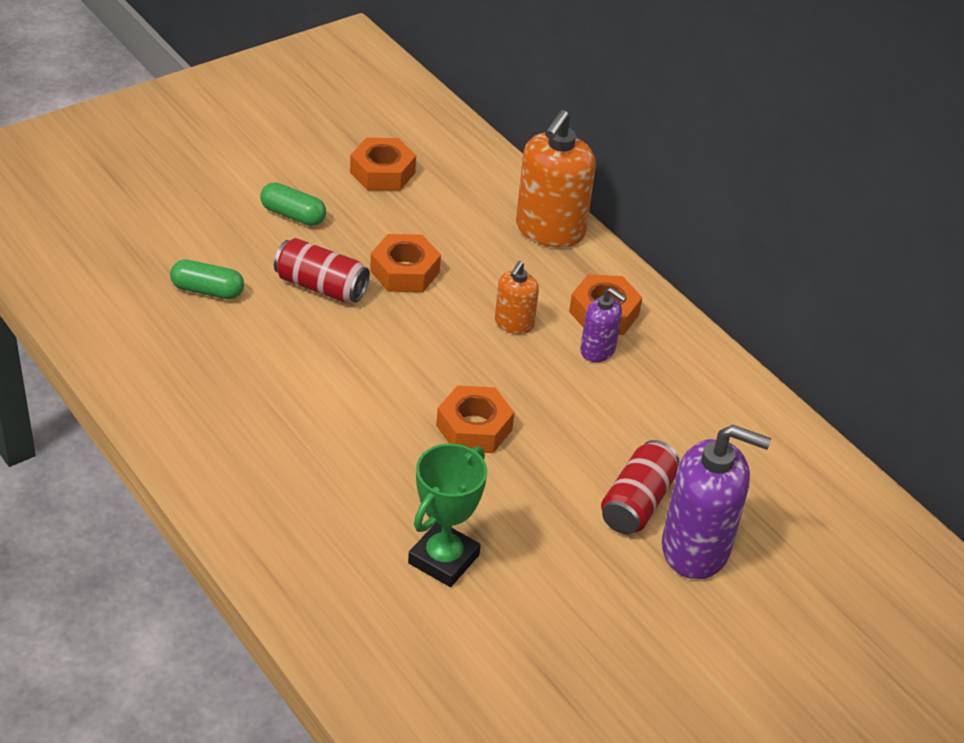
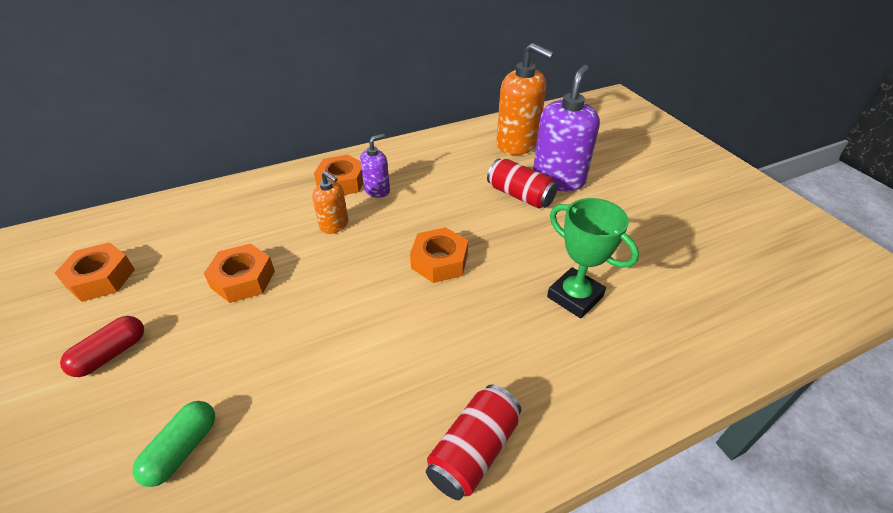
camera: 75 degrees left, 0 degrees up
(293, 215) = (111, 354): green capsule -> red capsule
(321, 286) = (231, 342): red can -> red can (474, 451)
(549, 230) = (242, 193): orange soap dispenser -> orange soap dispenser (517, 144)

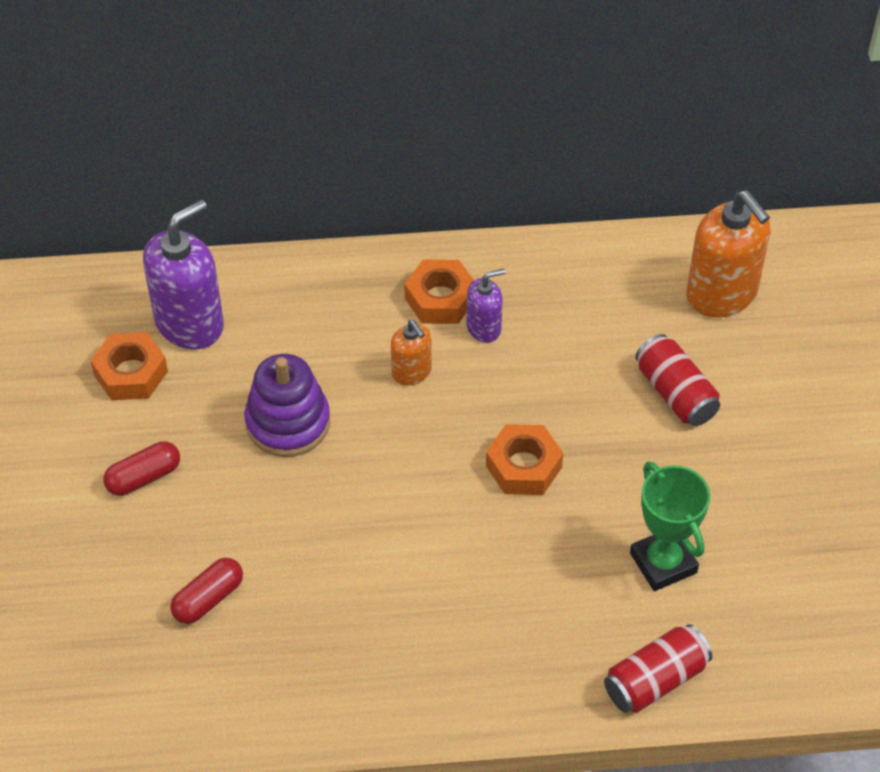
camera: 20 degrees right, 10 degrees up
(183, 449) = (208, 599): green capsule -> red capsule
(243, 279) = (288, 422): orange nut -> purple stacking toy
(474, 451) = (473, 687): red can -> red can (655, 680)
(558, 179) = (746, 380): purple soap dispenser -> purple soap dispenser (190, 323)

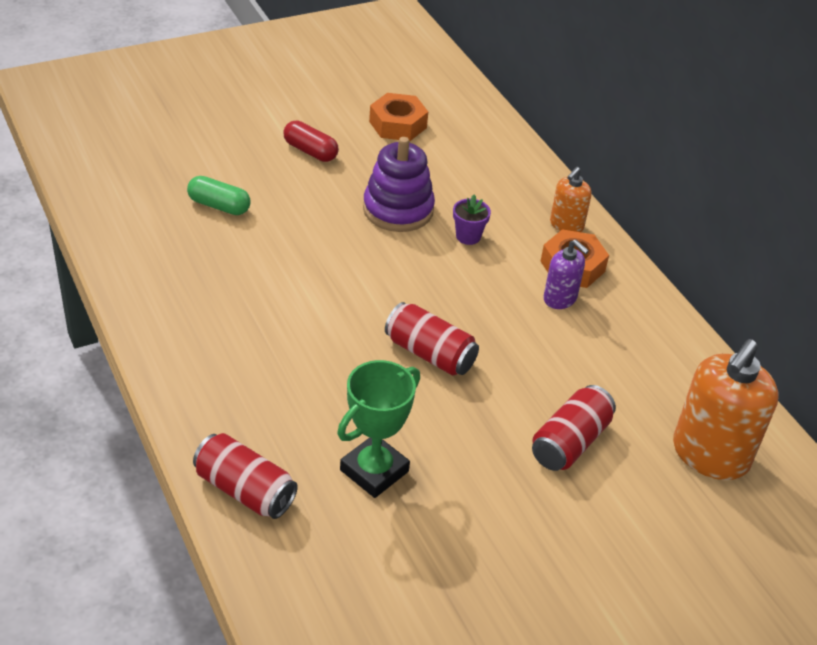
camera: 65 degrees right, 10 degrees down
(190, 323) = (459, 141): purple soap dispenser -> none
(208, 599) = (219, 206): red capsule -> green capsule
(358, 372) = (468, 236): none -> purple flower pot
(411, 372) = (487, 266): orange soap dispenser -> orange soap dispenser (566, 225)
(523, 466) = (430, 354): orange nut -> red can

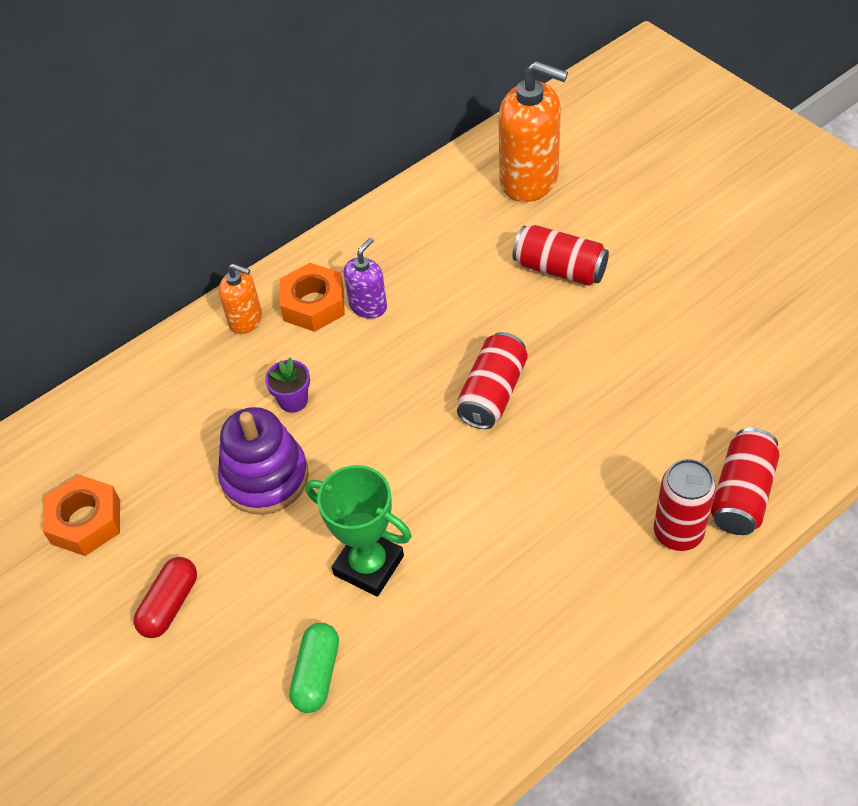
camera: 95 degrees left, 10 degrees up
(228, 431) = (678, 533): none -> red can
(374, 470) = (665, 400): green trophy -> green trophy (368, 565)

